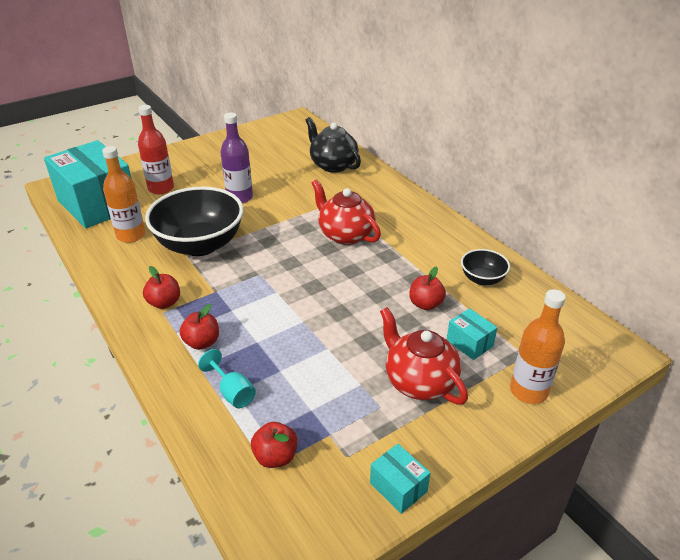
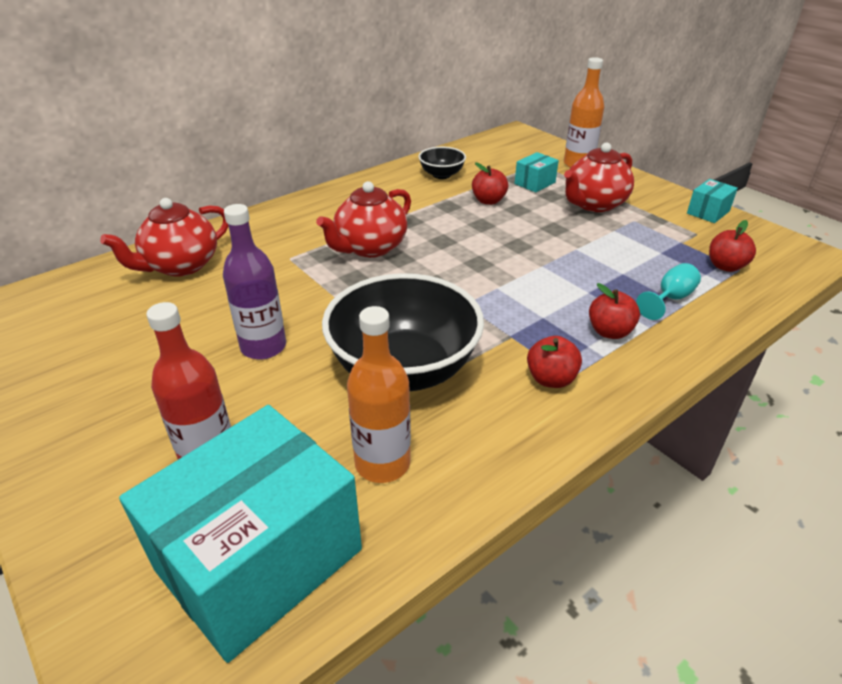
camera: 95 degrees left, 0 degrees up
(333, 165) = (181, 266): black teapot -> red teapot

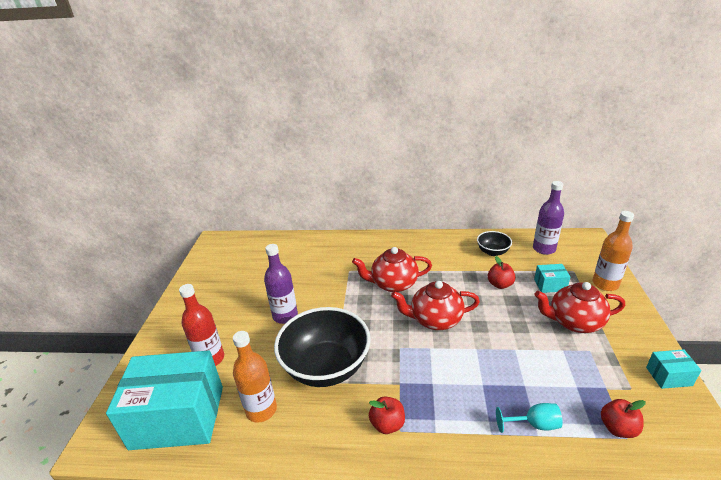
camera: 45 degrees right, 5 degrees down
(181, 266) = (301, 252): red teapot -> red teapot (435, 320)
(488, 155) = (544, 249): none -> purple bottle
(609, 332) = (460, 419): red apple -> none

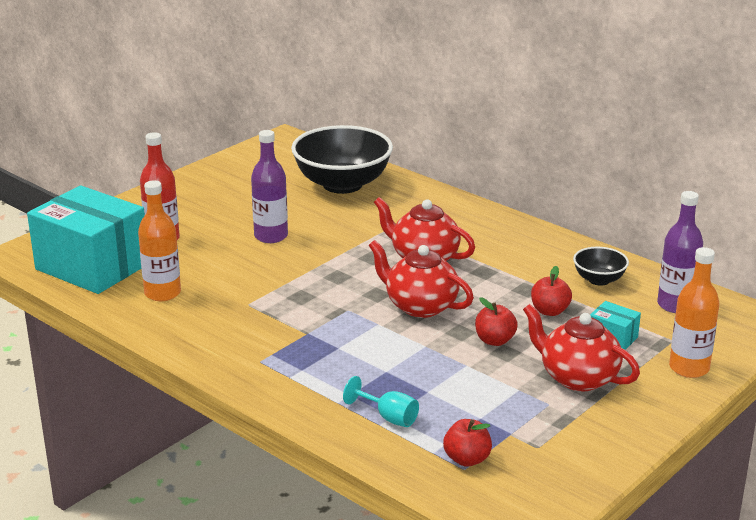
camera: 35 degrees right, 5 degrees down
(326, 367) = (256, 291): black bowl -> black bowl (342, 184)
(387, 424) = (255, 352): red apple -> red apple (495, 340)
(669, 376) = (599, 461): turquoise box -> none

